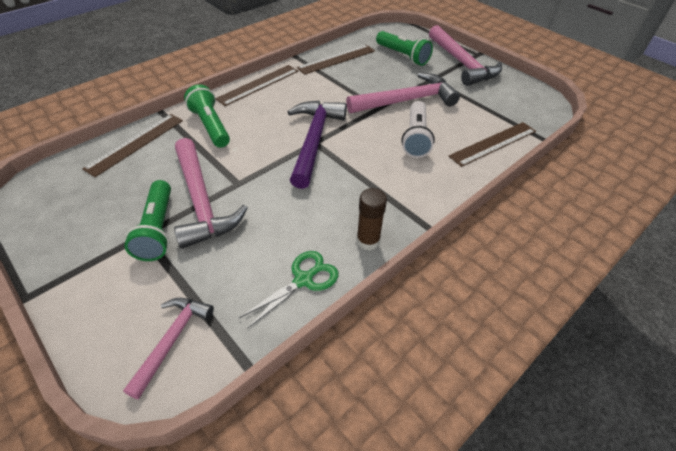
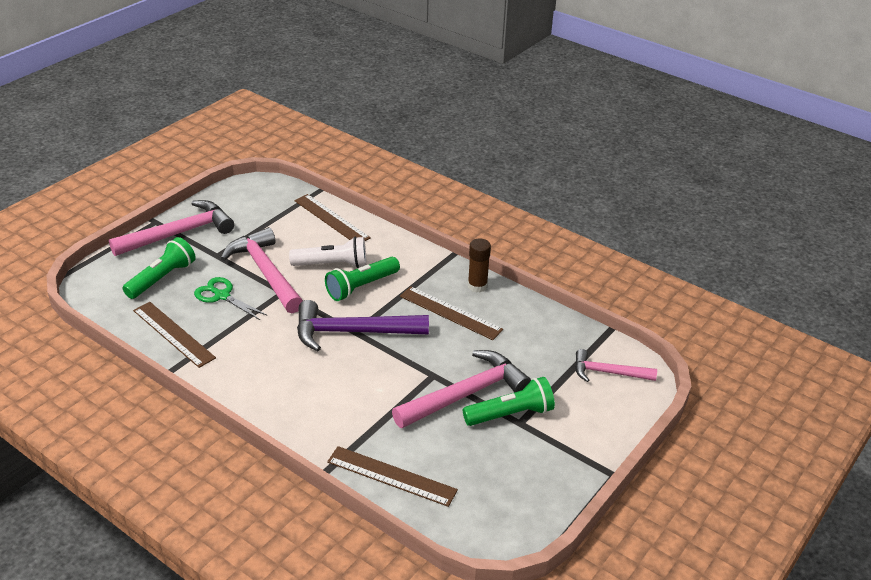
camera: 100 degrees left, 10 degrees down
(210, 126) = (343, 419): green flashlight -> green flashlight (361, 287)
(258, 85) = (246, 396): brown ruler -> brown ruler (450, 312)
(303, 280) = (529, 315): green scissors -> green scissors (222, 296)

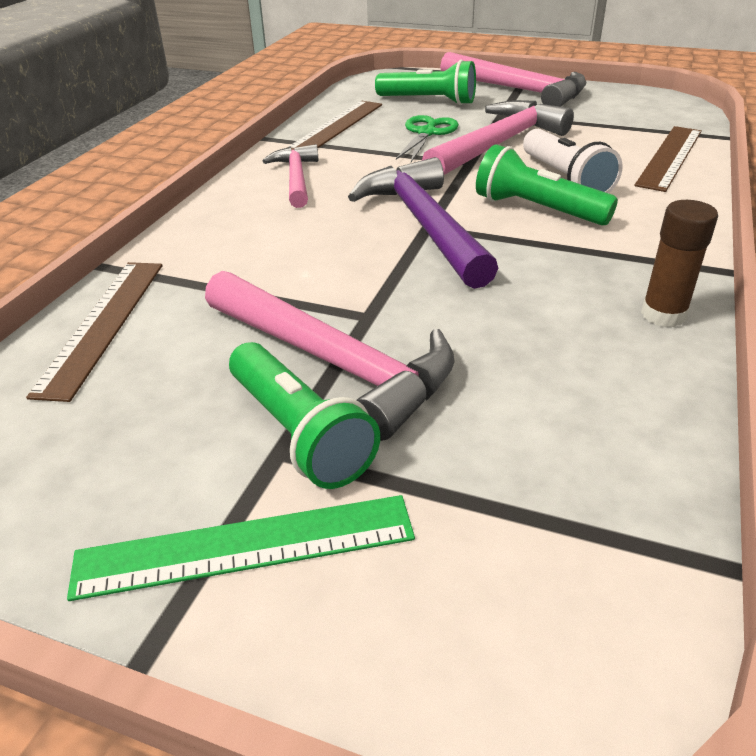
camera: 75 degrees right, 0 degrees up
(450, 312) = (553, 300): brown ruler -> none
(568, 439) = (245, 547): none -> green ruler
(608, 372) = (540, 592): pink hammer -> pink hammer (296, 178)

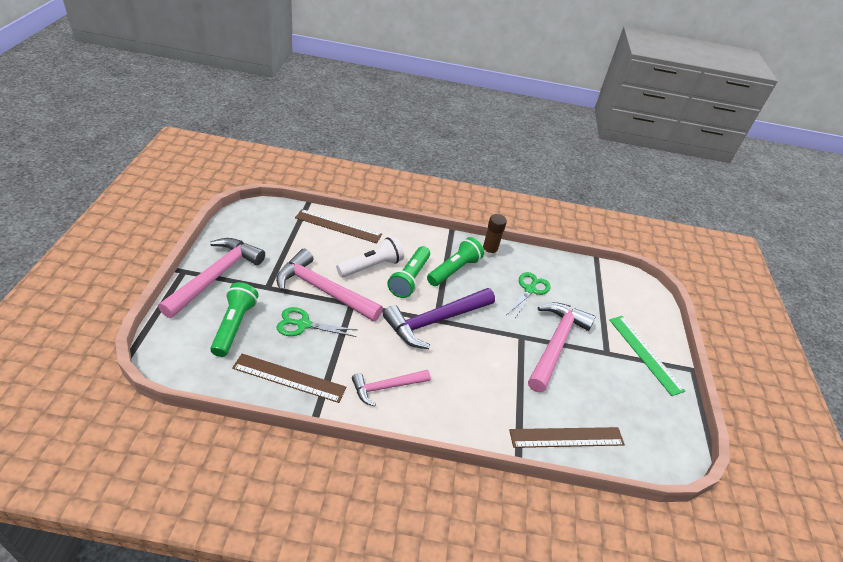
camera: 110 degrees left, 5 degrees up
(299, 433) = (596, 348): green flashlight -> green flashlight (454, 270)
(524, 357) = (530, 290): none -> green scissors

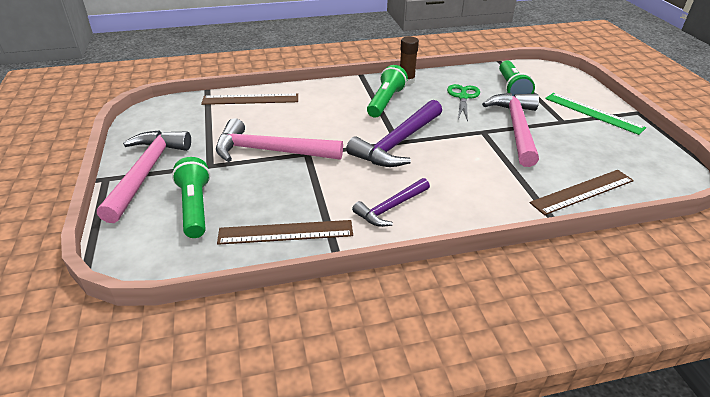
camera: 15 degrees left, 5 degrees down
(303, 324) = (269, 184): green scissors -> none
(371, 266) = (306, 120): white flashlight -> none
(386, 387) = (391, 207): pink hammer -> purple hammer
(409, 279) = (349, 119): green flashlight -> green flashlight (511, 89)

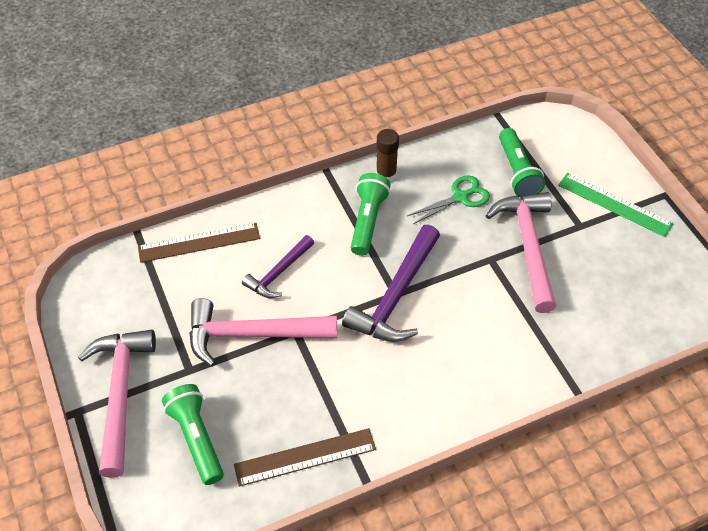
camera: 10 degrees left, 15 degrees up
(391, 207) = (407, 402): purple hammer -> purple hammer (279, 273)
(463, 97) = (460, 197): green scissors -> green scissors turned 60 degrees clockwise
(583, 192) = (604, 343): brown ruler -> none

